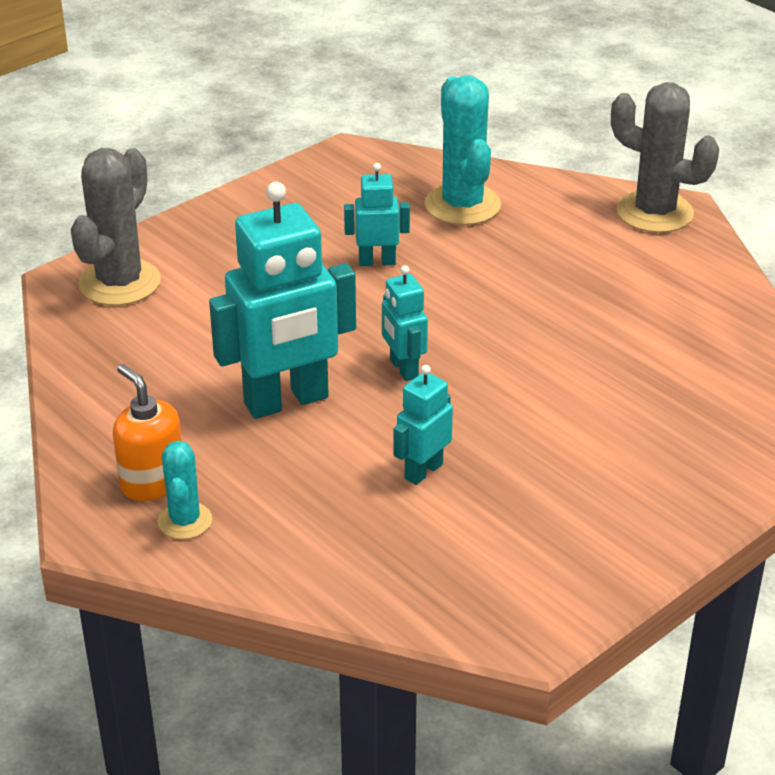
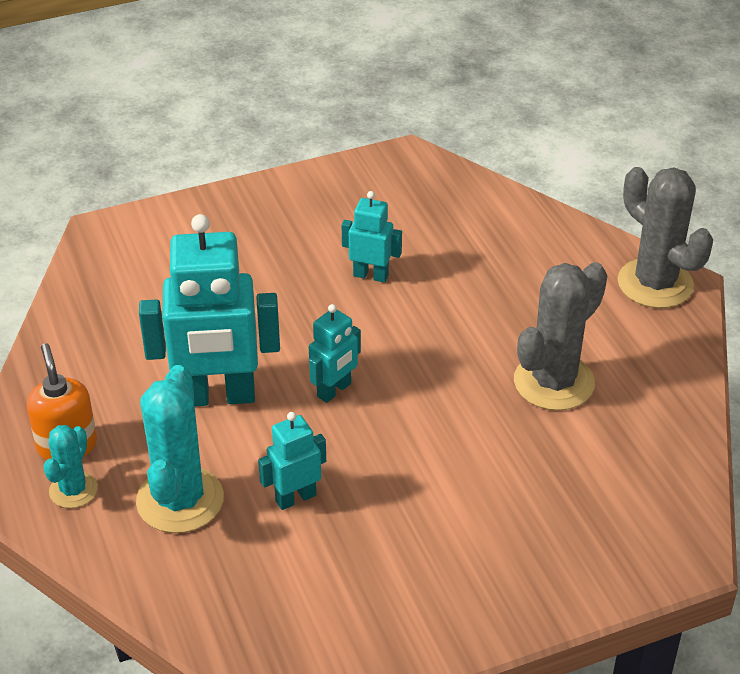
camera: 20 degrees right, 5 degrees up
(119, 283) = (143, 244): grey cactus -> grey cactus (554, 382)
(403, 369) = (334, 390): turquoise robot -> turquoise robot turned 135 degrees counterclockwise
(462, 205) = (479, 235): turquoise cactus -> turquoise cactus (180, 500)

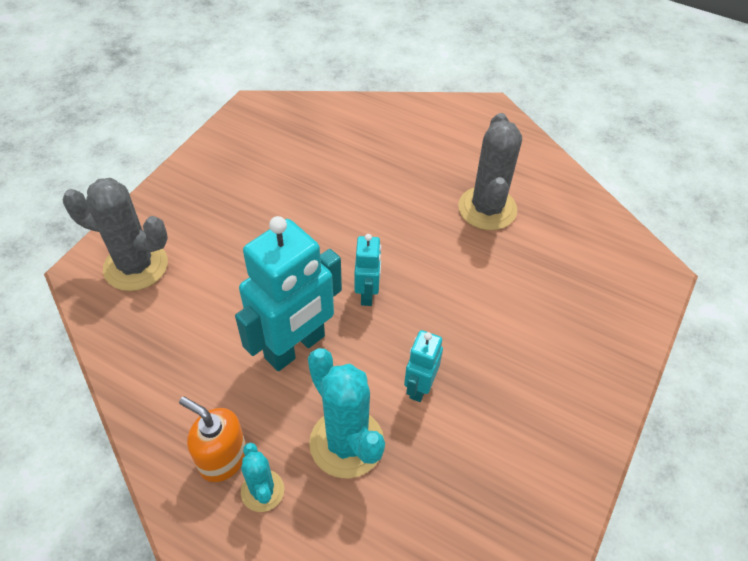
camera: 40 degrees left, 10 degrees up
(371, 275) = (310, 200): turquoise robot -> none
(655, 284) = (477, 116): grey cactus -> grey cactus (136, 266)

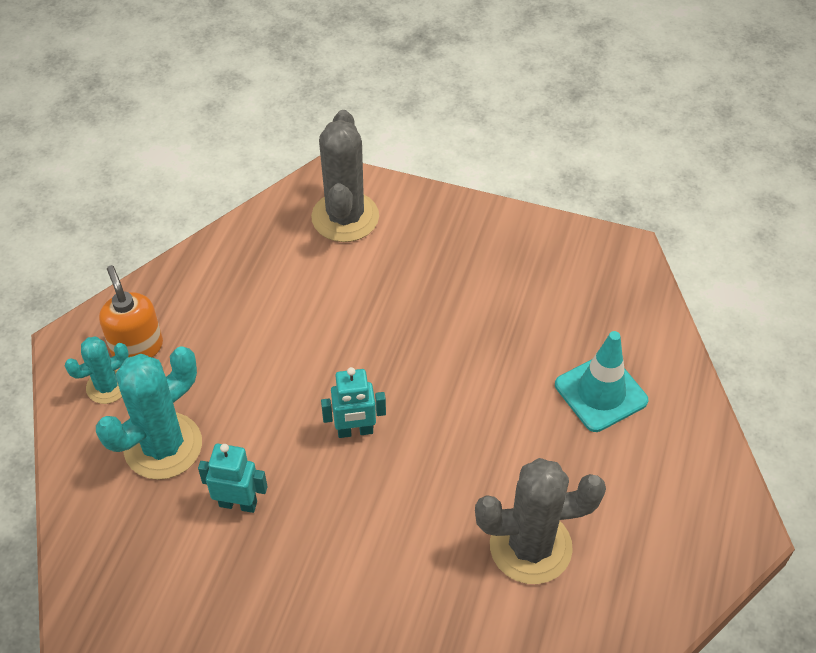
camera: 80 degrees right, 0 degrees up
(222, 458) = (137, 347): orange soap dispenser -> orange soap dispenser turned 45 degrees counterclockwise
(295, 347) = (270, 377): turquoise robot -> none
(372, 146) = (601, 393): none -> turquoise traffic cone

